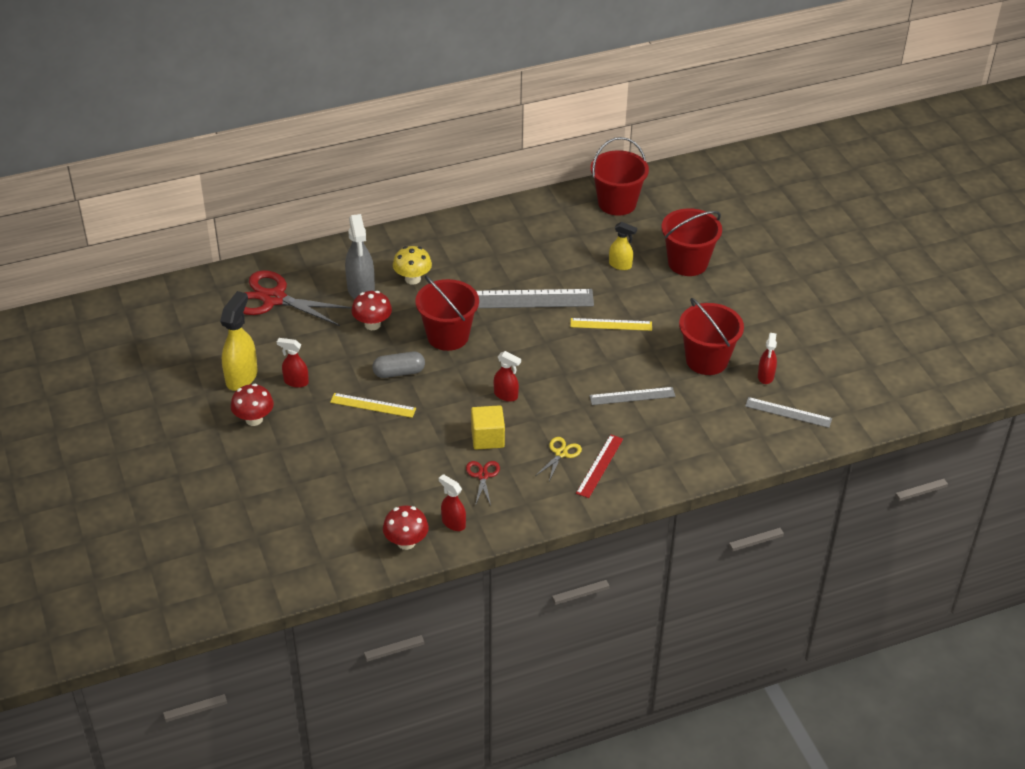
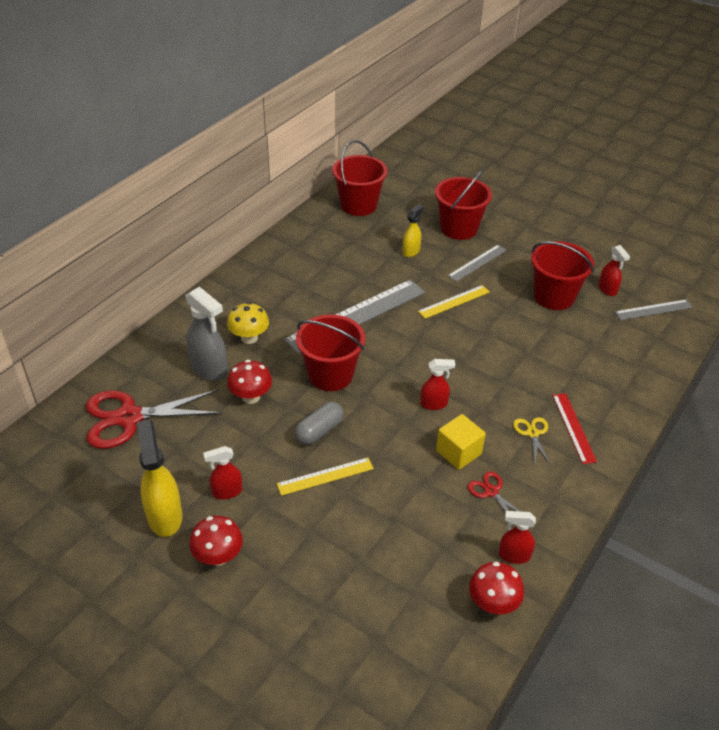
camera: 35 degrees left, 0 degrees up
(620, 265) = (411, 251): yellow spray bottle -> yellow spray bottle turned 45 degrees counterclockwise
(632, 396) = (533, 353): grey ruler -> grey ruler (477, 263)

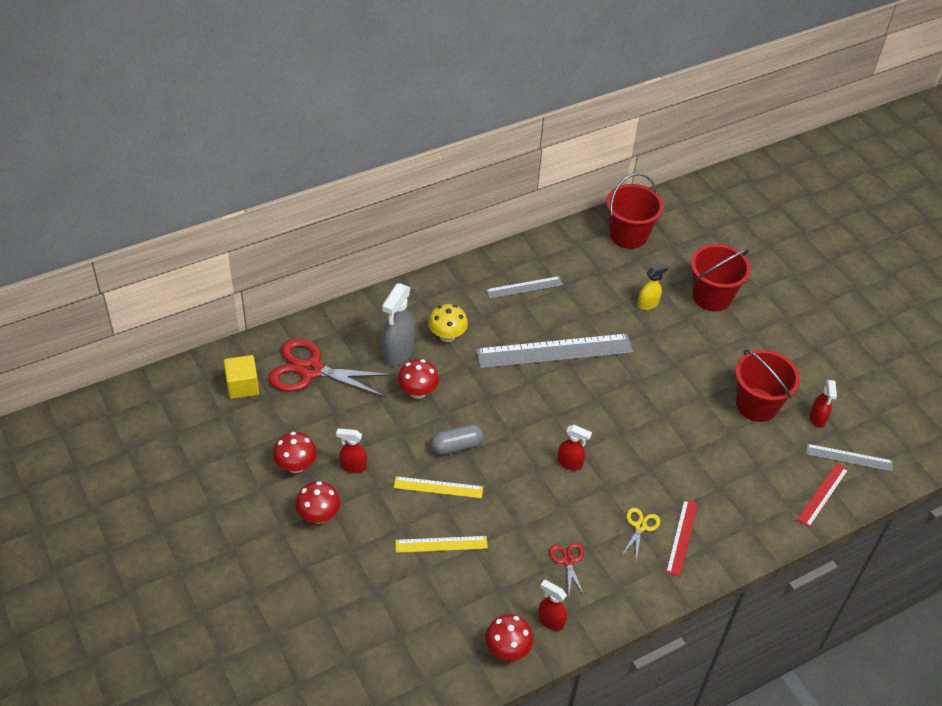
camera: 25 degrees right, 5 degrees up
(165, 516) = (296, 466): yellow spray bottle -> red mushroom
(209, 369) = (397, 352): grey spray bottle -> grey spray bottle turned 45 degrees clockwise
(330, 375) = (496, 399): red bucket -> none
(454, 301) = (654, 372): yellow ruler -> yellow ruler (441, 544)
(458, 452) = (563, 515): yellow cube -> yellow cube (242, 386)
(477, 263) = (705, 340): grey ruler -> grey ruler (524, 287)
(656, 346) = (822, 494): none -> red ruler

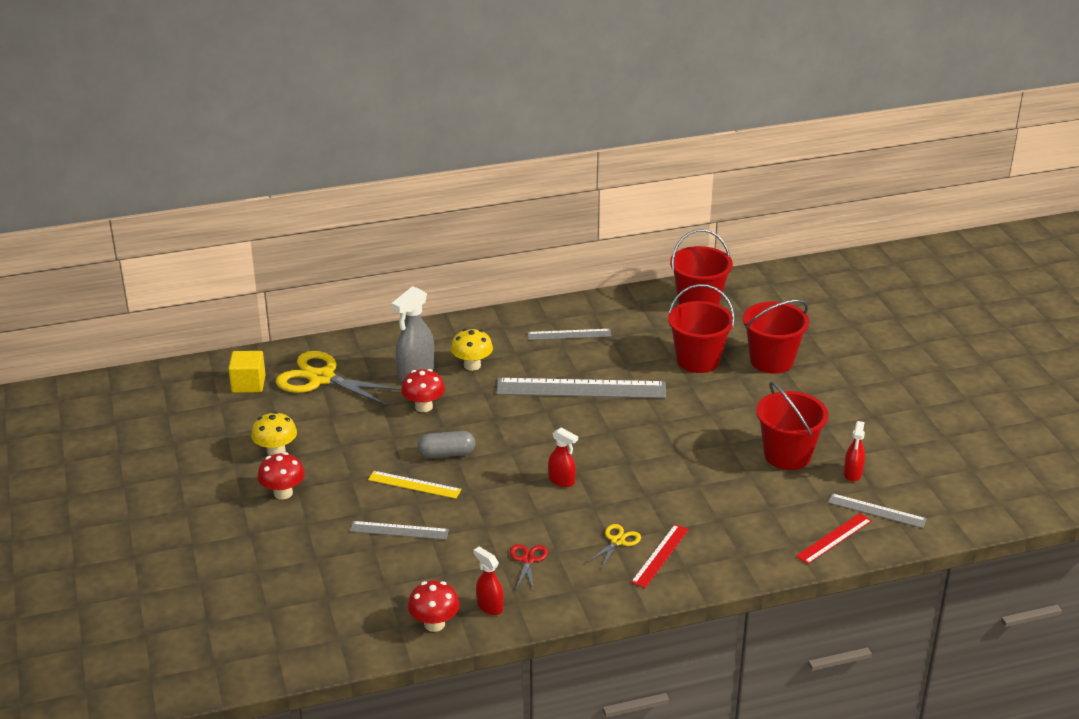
camera: 15 degrees right, 15 degrees down
(296, 466) = (276, 451): red mushroom -> yellow mushroom
(311, 370) = (321, 378): red scissors -> yellow scissors
(353, 466) = (333, 458): red spray bottle -> none
(441, 544) = (399, 530): yellow ruler -> grey ruler
(648, 304) = (698, 360): yellow spray bottle -> red bucket

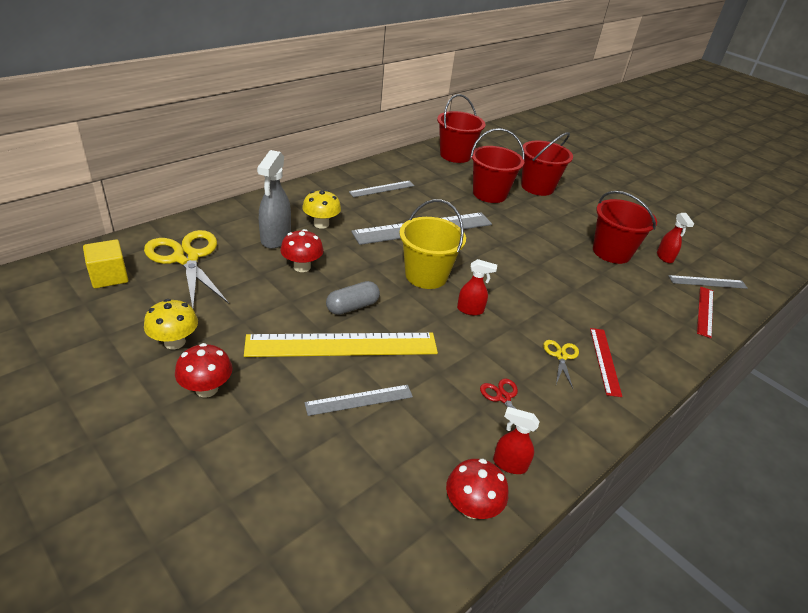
camera: 30 degrees left, 5 degrees up
(321, 378) = (186, 258): yellow scissors -> yellow scissors turned 60 degrees clockwise
(414, 485) = (342, 345): yellow ruler -> yellow ruler, size x1.93
(543, 439) = (426, 275): none -> yellow bucket

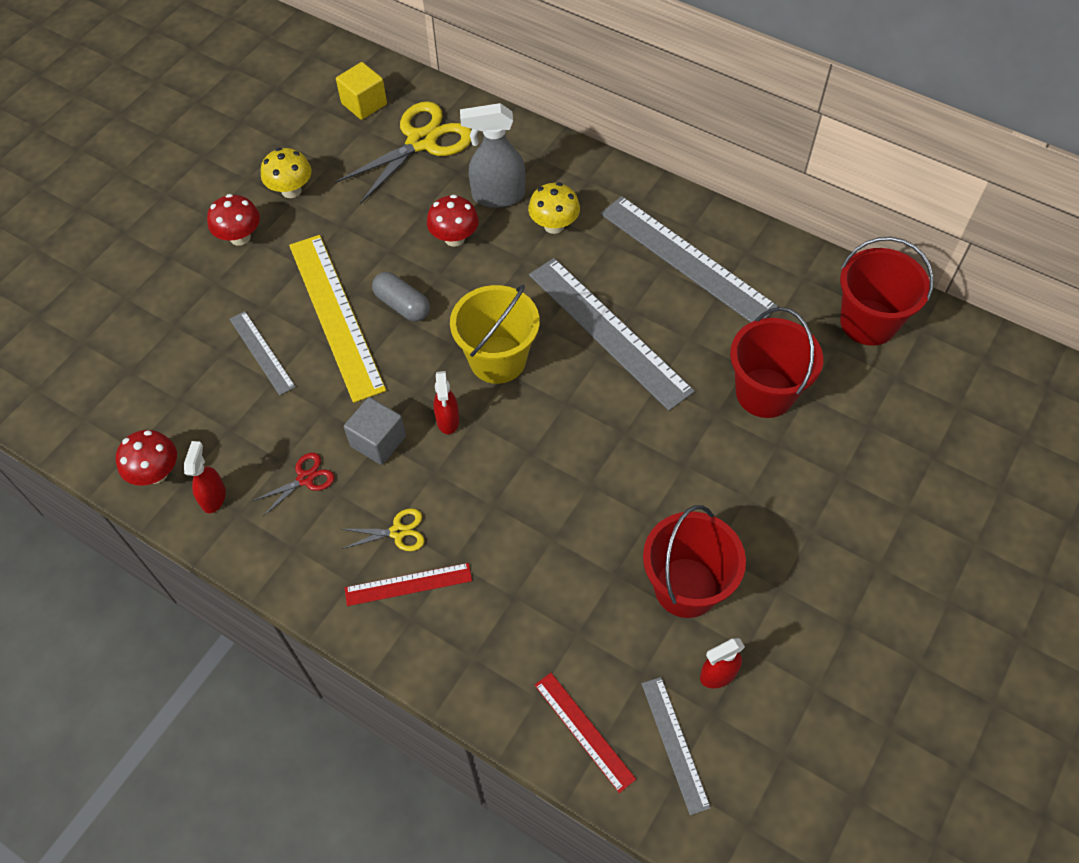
camera: 80 degrees right, 20 degrees up
(382, 189) = (686, 259): grey ruler -> grey ruler, size x1.93
(478, 348) = (378, 441): none -> grey cube
(537, 187) = (840, 458): red bucket -> none
(705, 311) = (584, 731): red ruler -> red ruler turned 45 degrees clockwise

